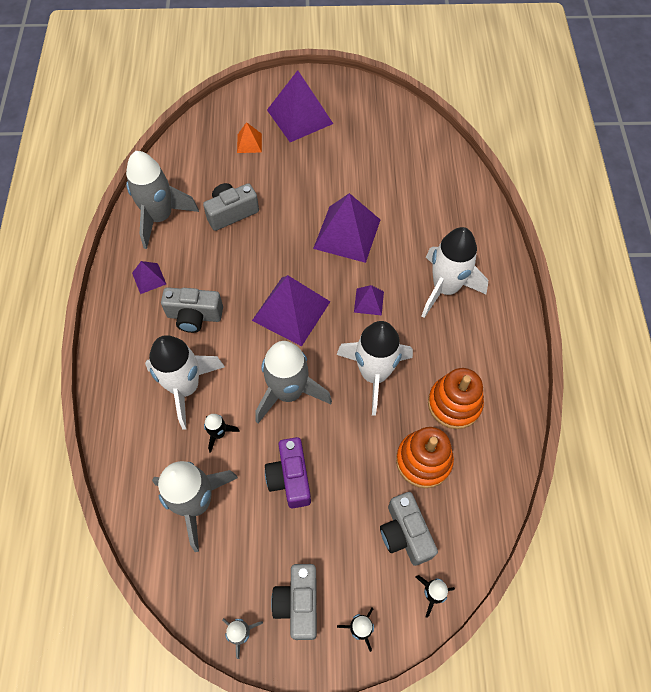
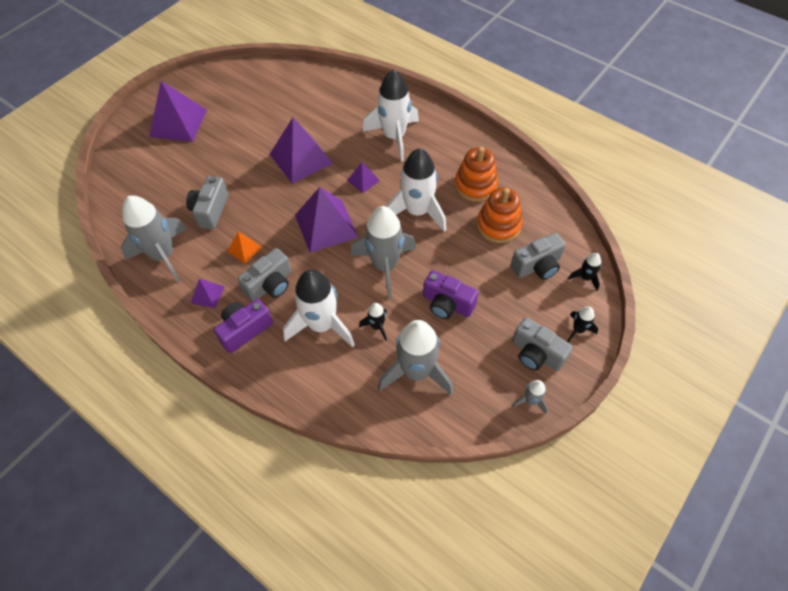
camera: 50 degrees left, 5 degrees down
(136, 332) = (245, 330): none -> purple camera
(249, 143) = (164, 164): orange pyramid -> orange pyramid (244, 249)
(405, 533) = (537, 266): grey camera -> grey camera turned 45 degrees counterclockwise

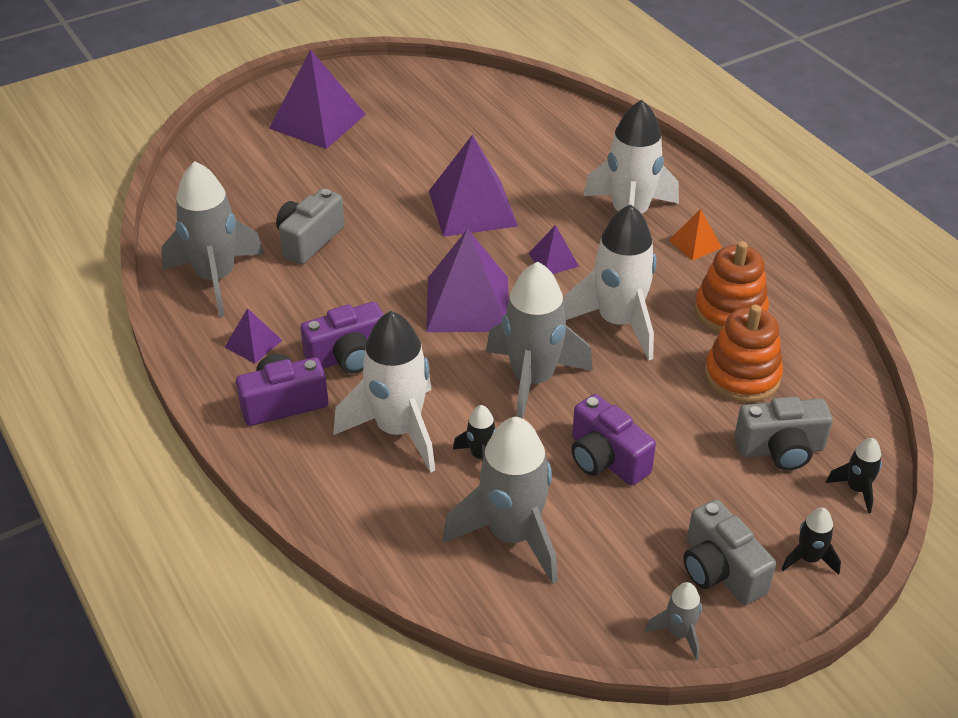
camera: 20 degrees right, 15 degrees down
(244, 249) = (334, 301): orange pyramid -> orange pyramid (695, 244)
(270, 285) = (348, 356): grey camera -> purple camera

